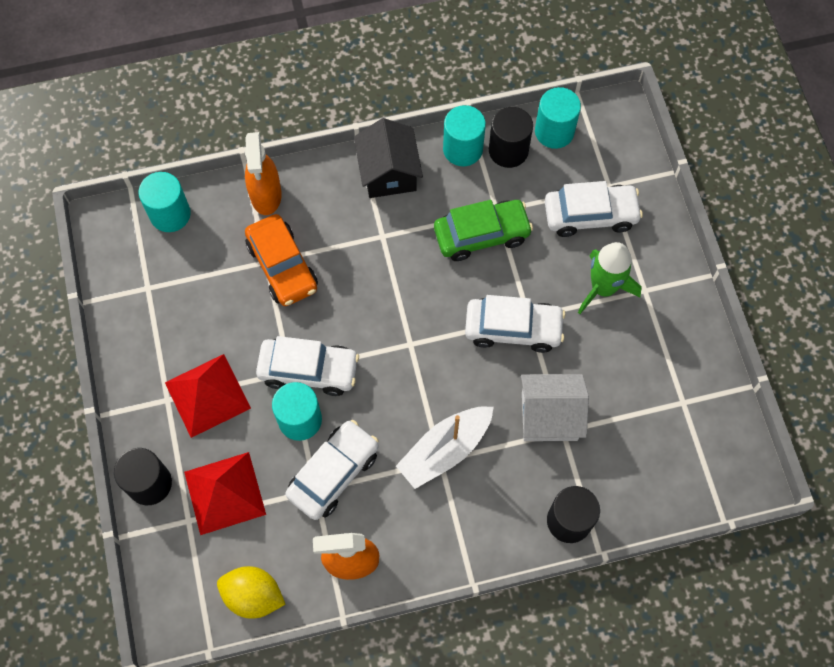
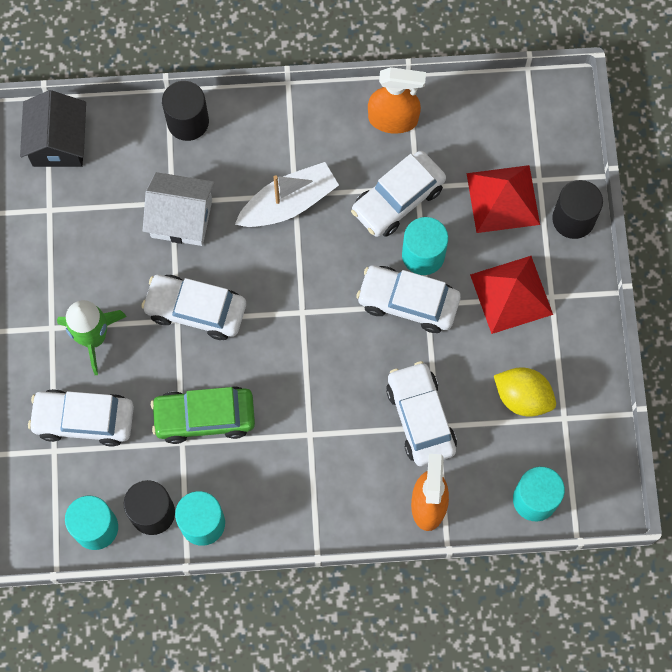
camera: 170 degrees left, 5 degrees up
(253, 595) = (485, 105): yellow lemon -> yellow lemon (522, 397)
(282, 266) = (420, 417): orange car -> white car
(388, 173) = (290, 508): black house -> black house (58, 142)

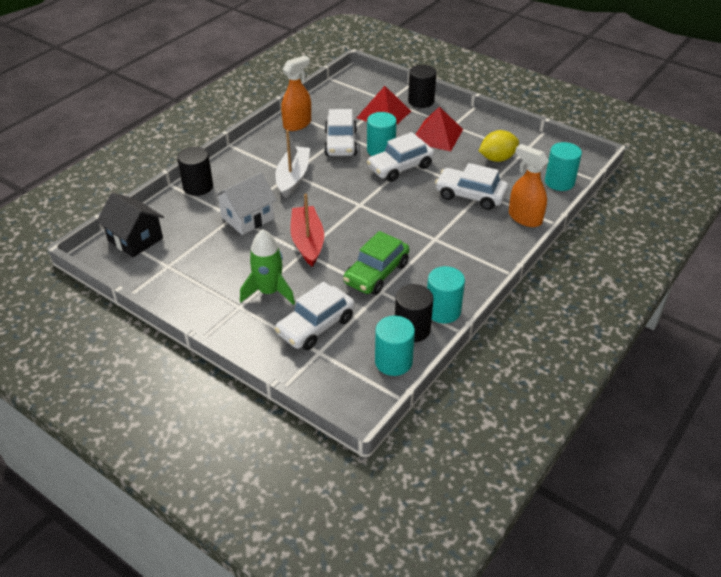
camera: 50 degrees left, 30 degrees down
(195, 310) = (307, 241): white car -> red boat

